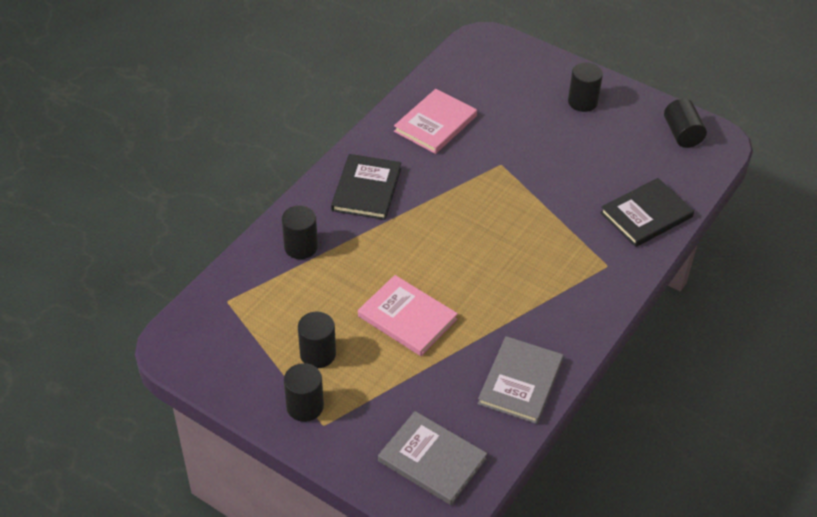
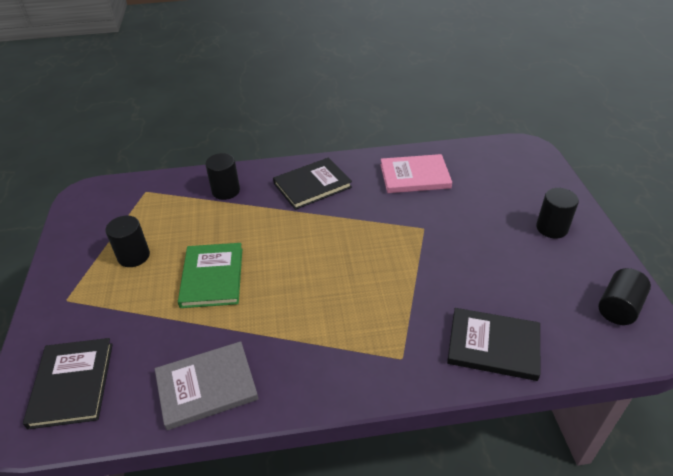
camera: 50 degrees right, 5 degrees down
(305, 406) = (77, 280): black cylinder -> none
(407, 318) = (212, 277): pink book -> green book
(432, 460) = (72, 384): grey book -> black book

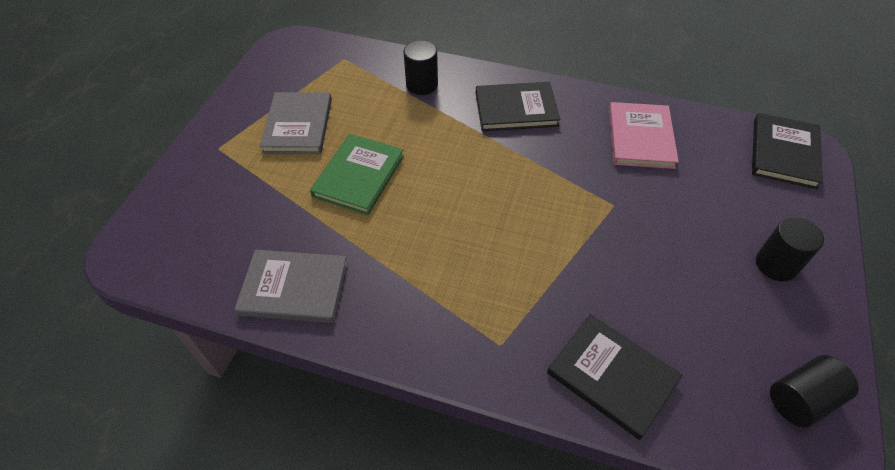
camera: 25 degrees right, 10 degrees up
(72, 384) = (183, 234): black book -> black book (784, 153)
(134, 256) = (298, 125): black cylinder -> grey book
(415, 176) = (640, 138): pink book -> pink book turned 75 degrees clockwise

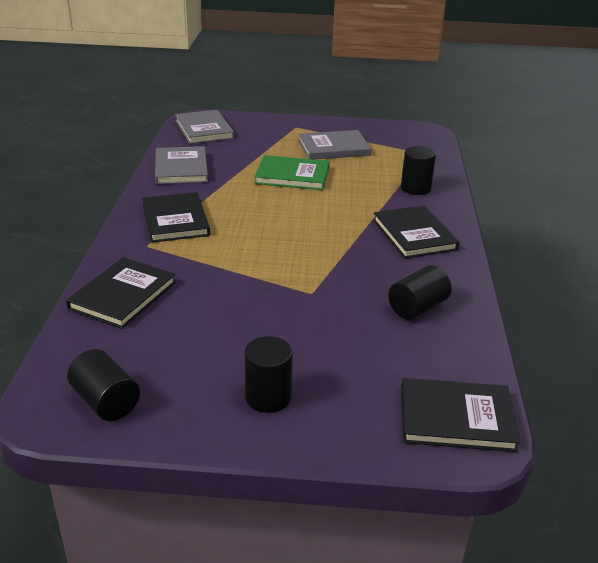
camera: 75 degrees right, 20 degrees down
(173, 248) = (204, 129): none -> grey book
(442, 308) = (175, 220): none -> black book
(640, 138) = (417, 308): pink book -> black cylinder

